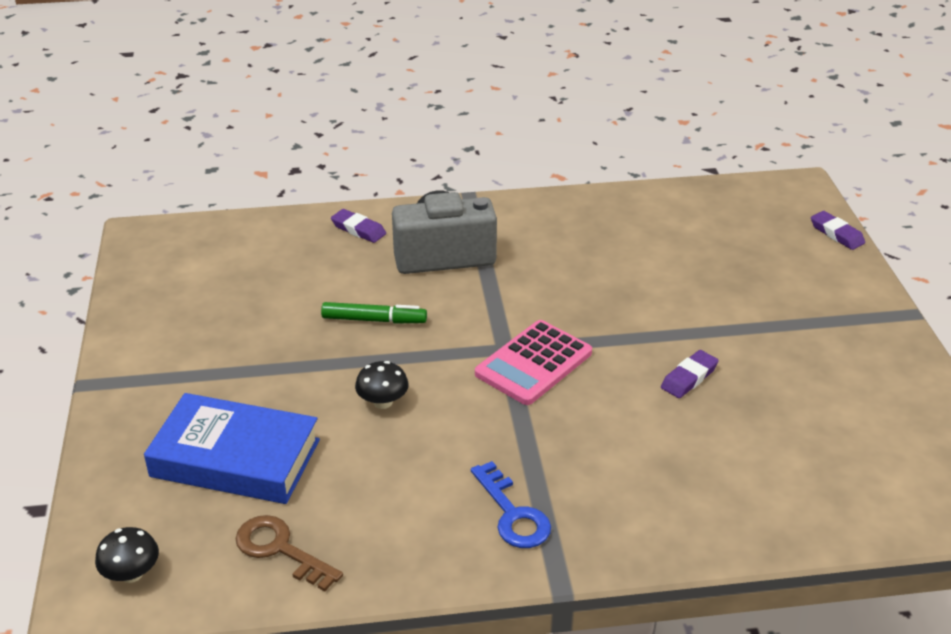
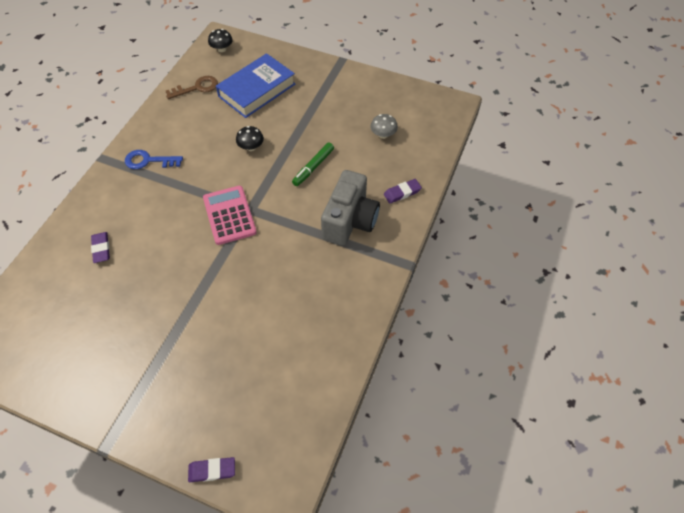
camera: 120 degrees right, 20 degrees up
(255, 278) = (383, 134): none -> grey mushroom
(689, 378) = (163, 276): purple eraser -> purple eraser (101, 249)

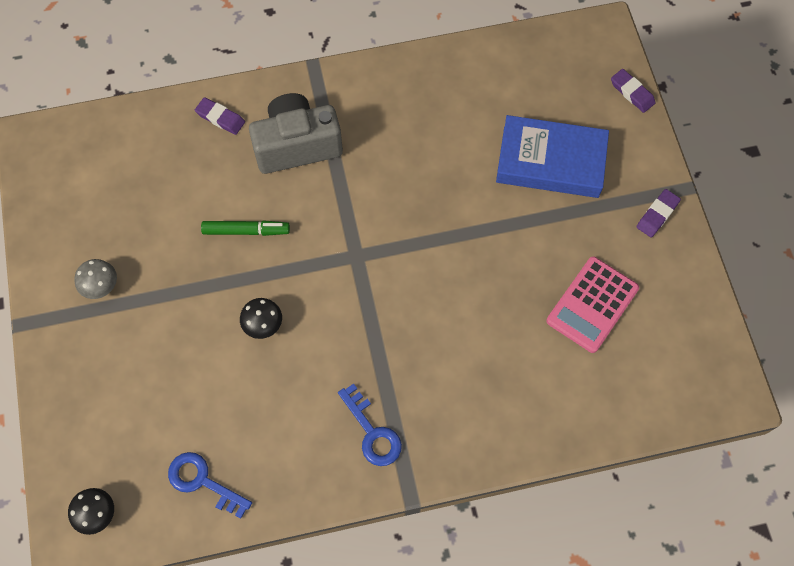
camera: 125 degrees left, 10 degrees up
(101, 249) = (526, 372): purple eraser -> purple eraser (657, 215)
(196, 88) = (203, 482): brown key -> blue key
(229, 215) = (380, 271): pink calculator -> pink calculator (592, 305)
(257, 90) = (155, 394): blue book -> blue book (550, 162)
(383, 134) = (139, 187): grey mushroom -> grey mushroom (100, 286)

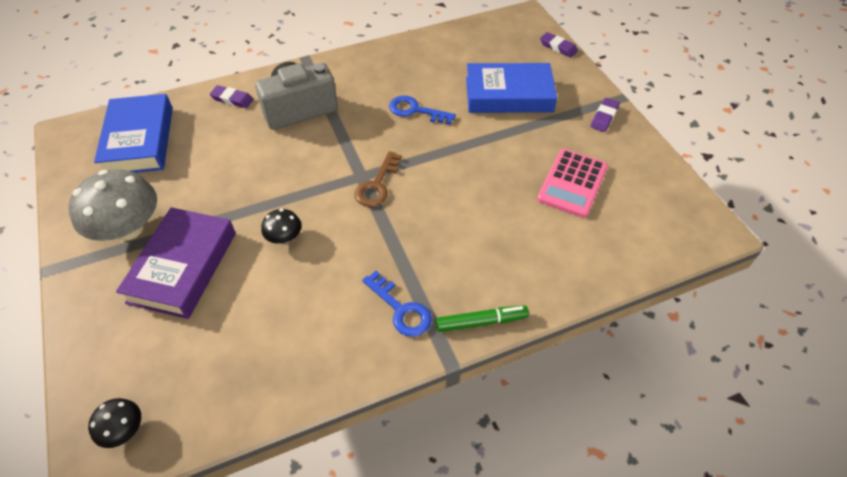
camera: 10 degrees left, 15 degrees down
(100, 286) = (128, 229): grey mushroom -> grey mushroom, size x2.04
(113, 164) = (139, 140): none -> blue book
(156, 344) = (183, 267): none -> purple book
(203, 482) = (237, 380): blue key -> blue key (416, 111)
(246, 231) = (261, 171): green marker -> green marker (481, 322)
(372, 271) = (377, 184): none -> brown key

